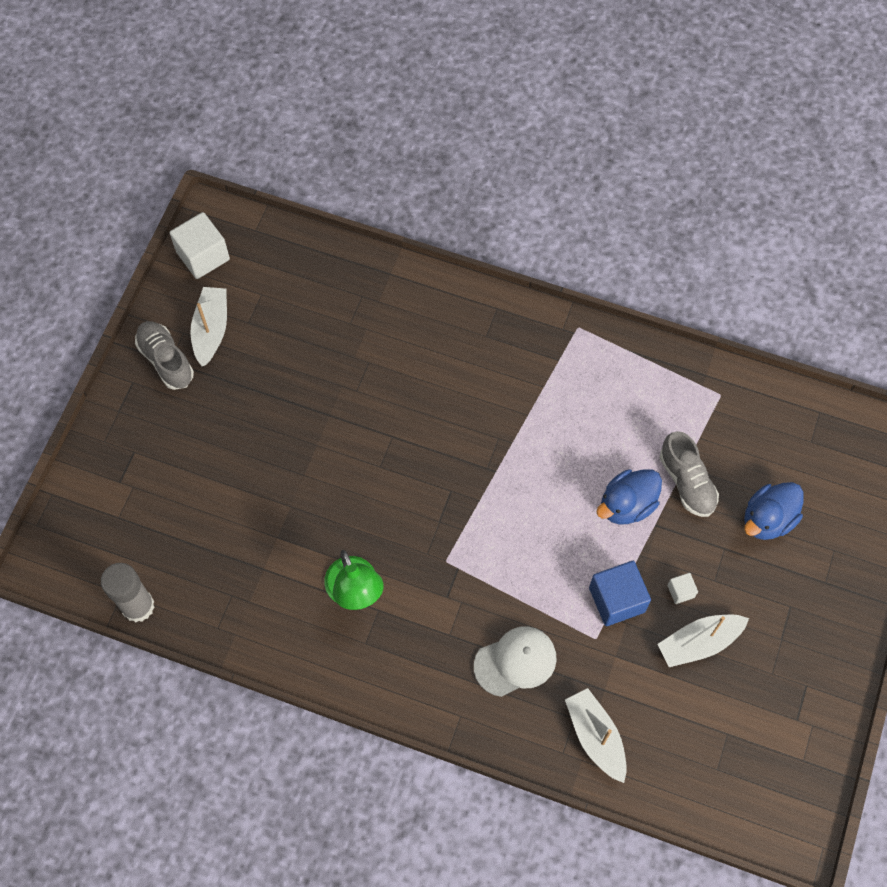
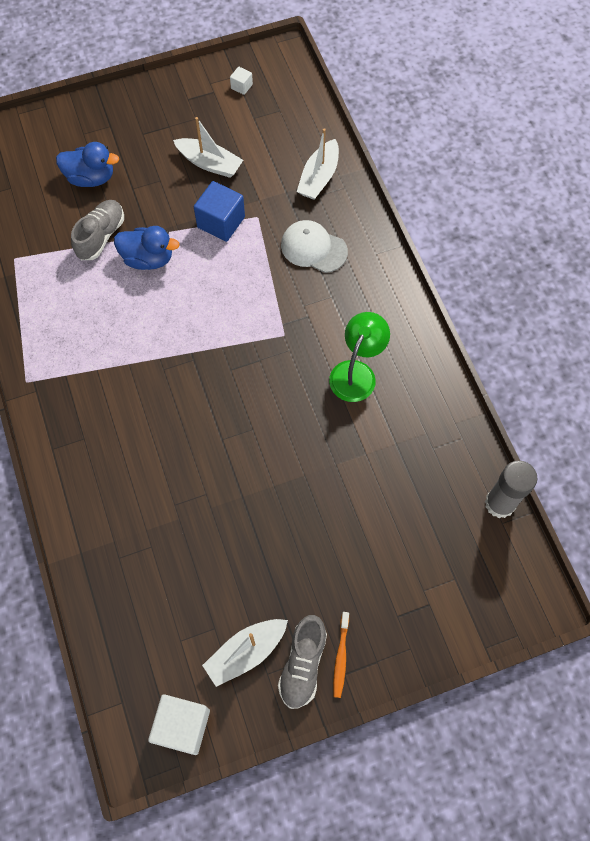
camera: 130 degrees left, 0 degrees up
(146, 389) = (340, 657): none -> orange toothbrush
(680, 591) = (184, 193): white cube -> white cube (241, 86)

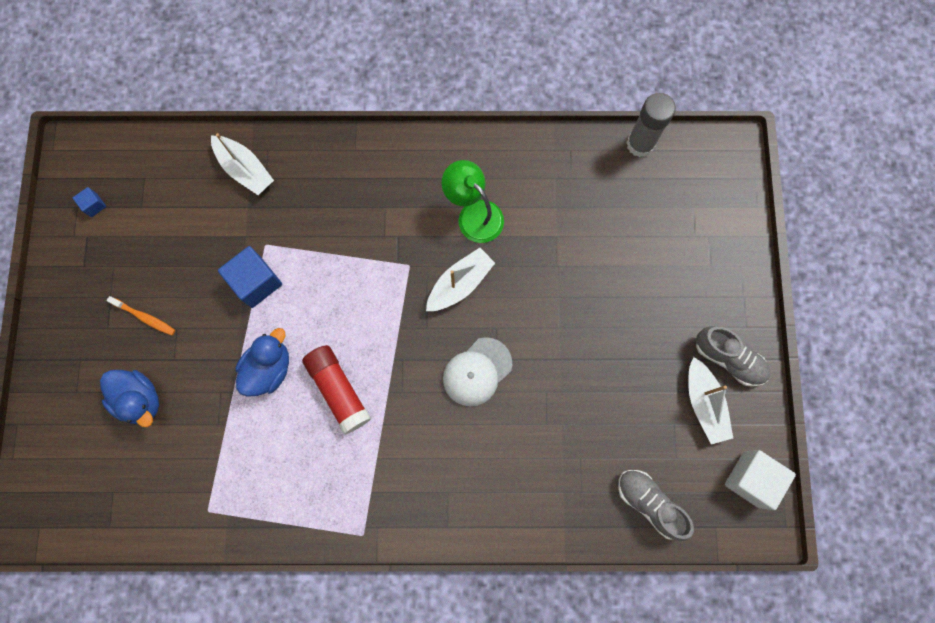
camera: 70 degrees left, 10 degrees up
(91, 178) = (140, 400): blue duck -> blue duck turned 105 degrees clockwise
(101, 236) = (220, 410): grey shoe -> grey shoe (649, 503)
(147, 318) = (338, 390): none -> red glue stick
(210, 163) = (179, 270): white boat -> white boat (460, 284)
(241, 86) = (94, 205): white cube -> blue cube
(313, 248) = (325, 204): white cap -> white cap (477, 372)
(340, 657) = (731, 325): orange toothbrush -> orange toothbrush (144, 317)

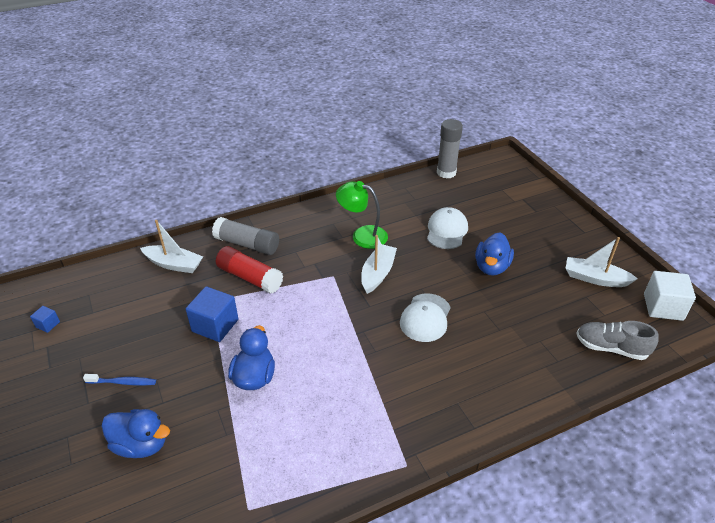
camera: 25 degrees left, 35 degrees down
(144, 317) = (122, 382): orange toothbrush -> blue toothbrush
(336, 171) = (247, 244): none -> grey glue stick
(338, 390) = (323, 369): red glue stick -> red glue stick (250, 278)
(578, 250) = (446, 231): none -> white cap
(595, 332) = (491, 267): none -> blue duck
(704, 404) = (595, 278): white boat -> white boat turned 150 degrees clockwise
(728, 359) = (588, 250): grey shoe -> none

